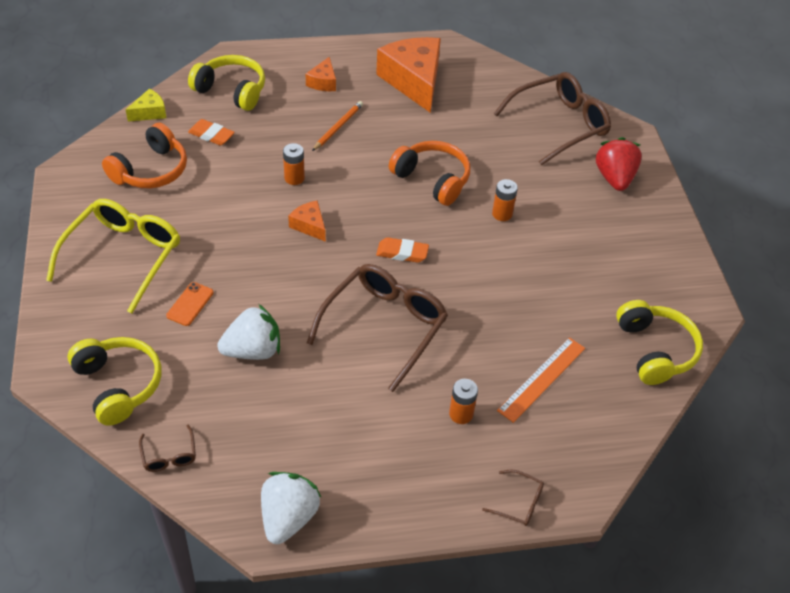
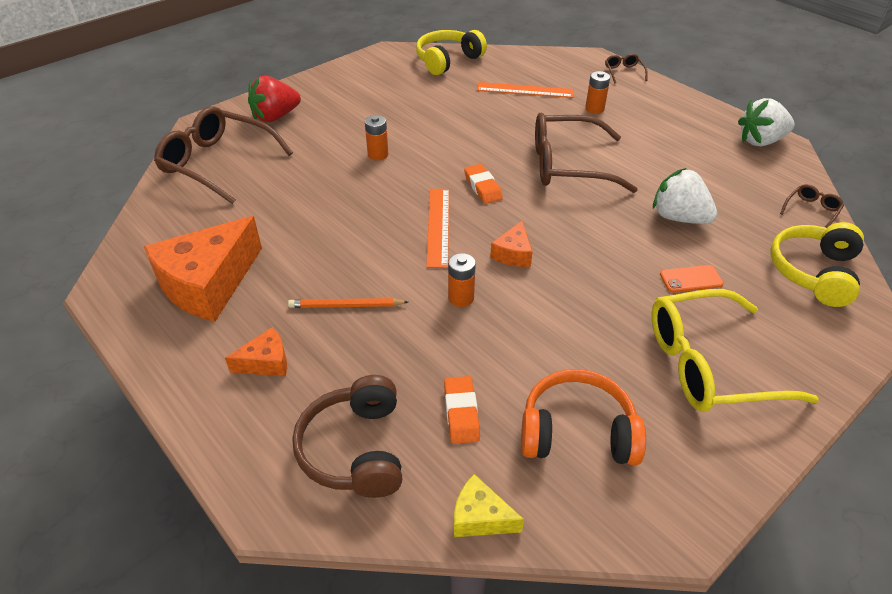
camera: 120 degrees left, 5 degrees down
(232, 91) = (355, 449): yellow headphones -> brown headphones
(376, 203) = (438, 226): none -> orange ruler
(432, 179) = (370, 206): orange headphones -> none

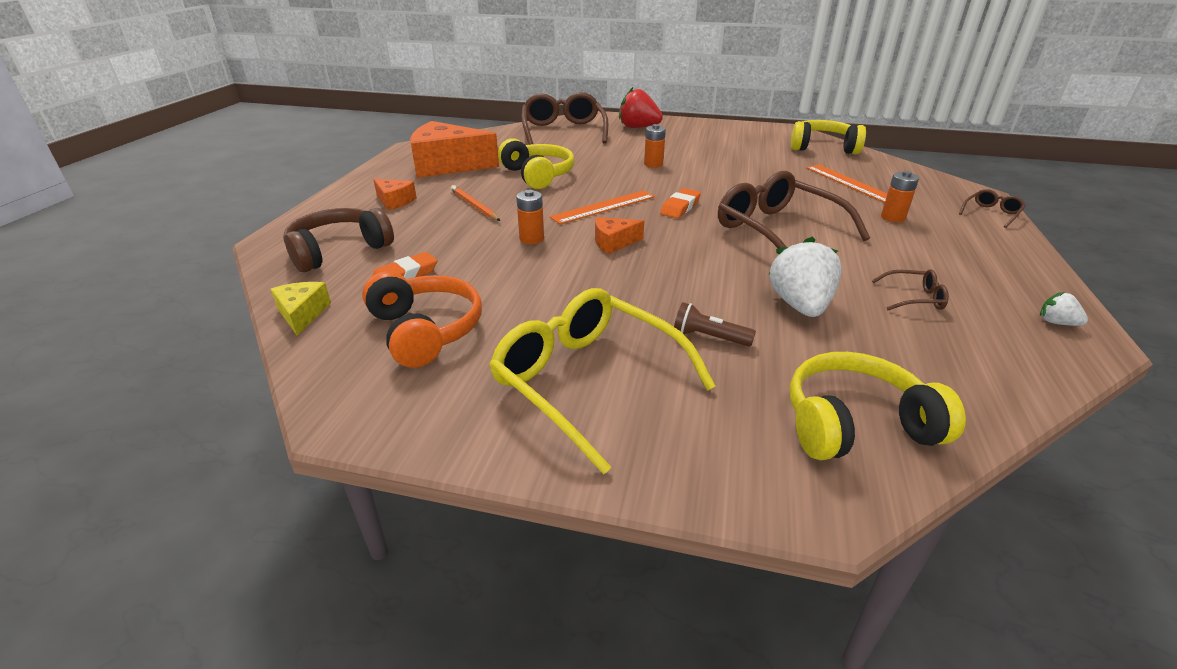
camera: 55 degrees right, 10 degrees down
(318, 232) = (538, 175): none -> yellow headphones
(691, 279) = (708, 337): orange phone -> brown flashlight
(760, 141) = (1056, 323): white strawberry -> white strawberry, size x0.47
(811, 210) = (986, 395): brown glasses -> brown glasses (914, 298)

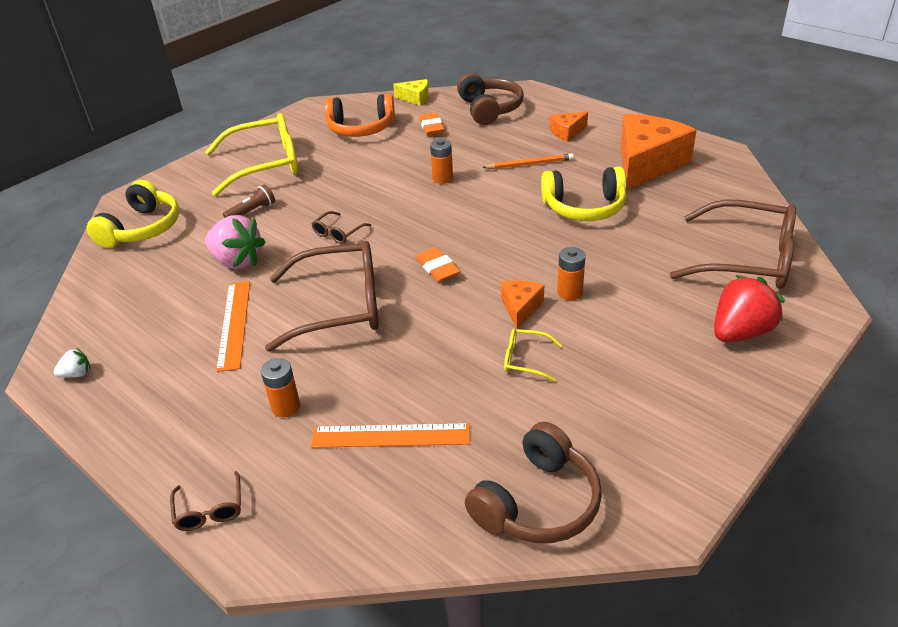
camera: 120 degrees right, 5 degrees up
(604, 207) = (475, 225): orange ruler -> orange ruler (234, 324)
(613, 243) = (402, 212): orange cheese -> orange cheese (520, 307)
(734, 165) = (525, 359): none -> yellow glasses
(800, 305) = (237, 261): white strawberry -> pink strawberry
(823, 147) = (537, 502): yellow headphones -> brown headphones
(914, 298) = (180, 321): brown glasses -> brown glasses (338, 233)

